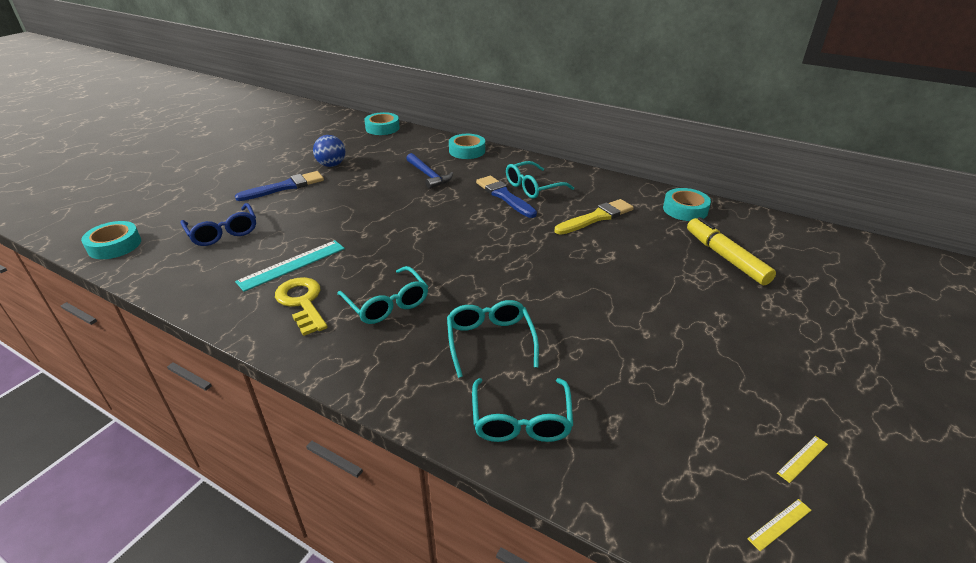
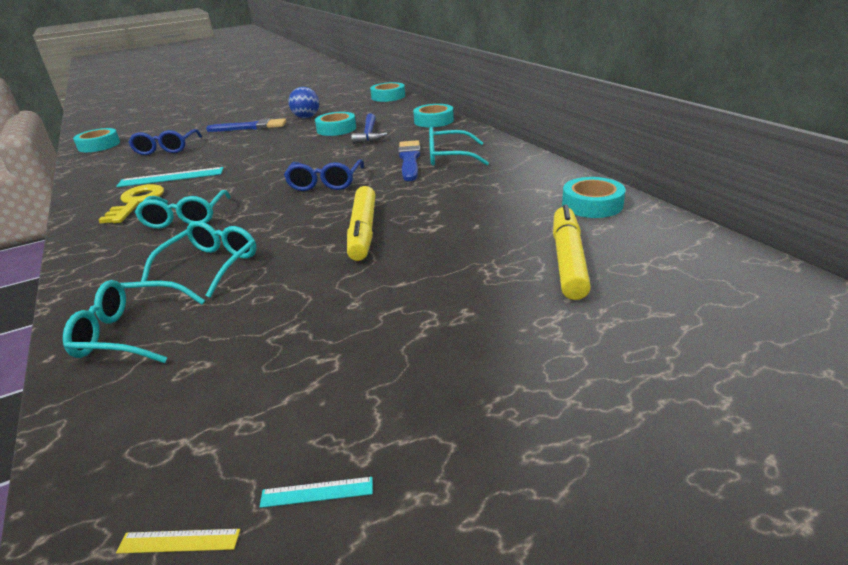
camera: 35 degrees right, 5 degrees down
(386, 174) = (336, 129): none -> turquoise tape
(465, 235) = (325, 183): none -> blue glasses
(521, 420) = (130, 333): turquoise glasses -> turquoise glasses turned 60 degrees clockwise
(565, 273) = (363, 231): none -> yellow marker
(596, 217) = (472, 193): yellow brush -> none
(802, 458) = (317, 492): yellow ruler -> turquoise ruler

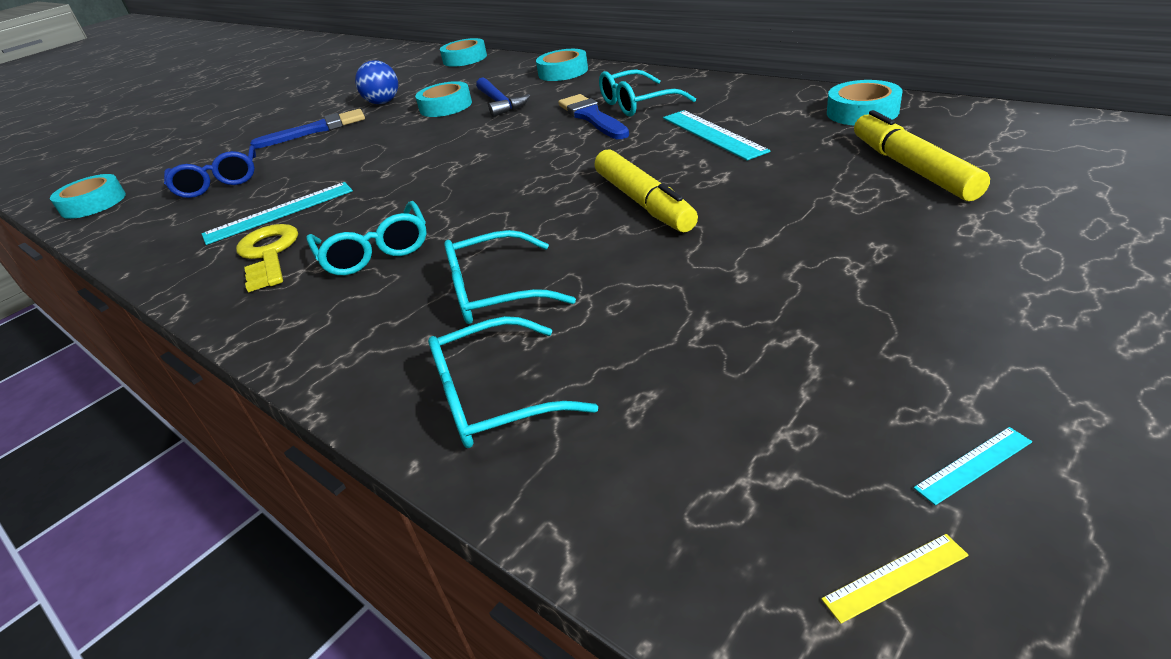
camera: 20 degrees left, 5 degrees up
(210, 265) = (495, 292): turquoise glasses -> turquoise glasses turned 105 degrees counterclockwise
(325, 183) = (518, 166): blue glasses -> none
(468, 193) = (713, 134): none -> turquoise ruler

